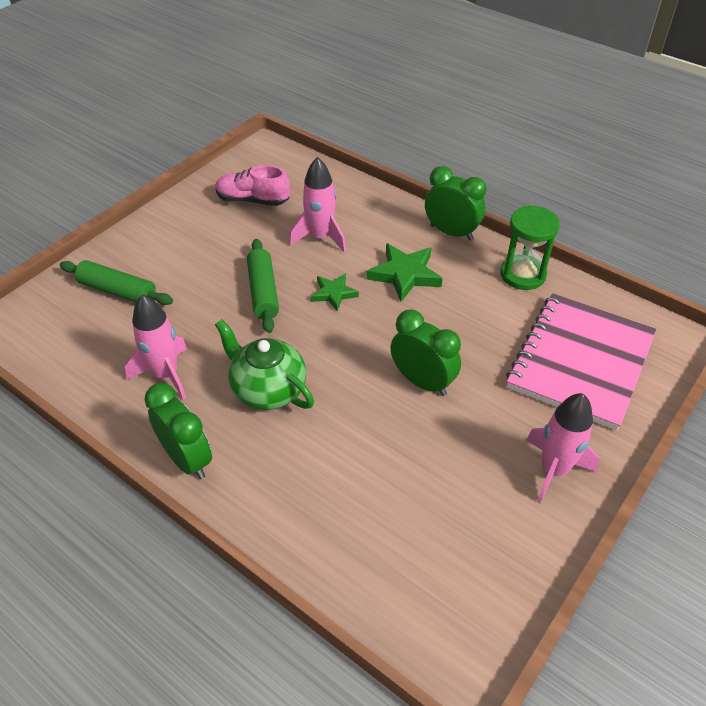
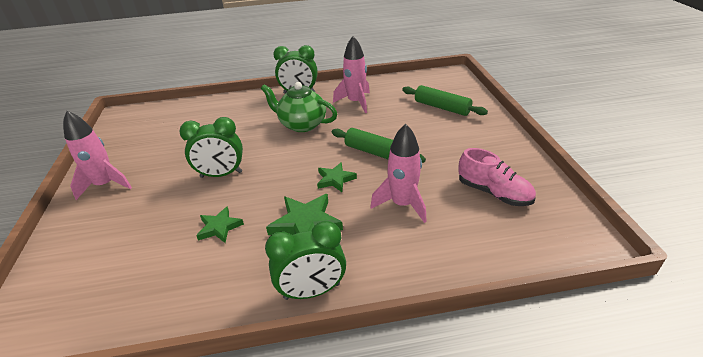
camera: 135 degrees right, 10 degrees down
(118, 291) = (442, 107): green rolling pin -> green rolling pin turned 60 degrees clockwise
(253, 200) = (493, 193): pink shoe -> pink shoe turned 75 degrees clockwise
(267, 389) = (301, 124): green teapot -> green teapot turned 150 degrees counterclockwise
(472, 321) = (219, 227): none -> green star
(522, 274) = (205, 298): green hourglass -> none
(580, 361) = (109, 255): pink notebook -> none

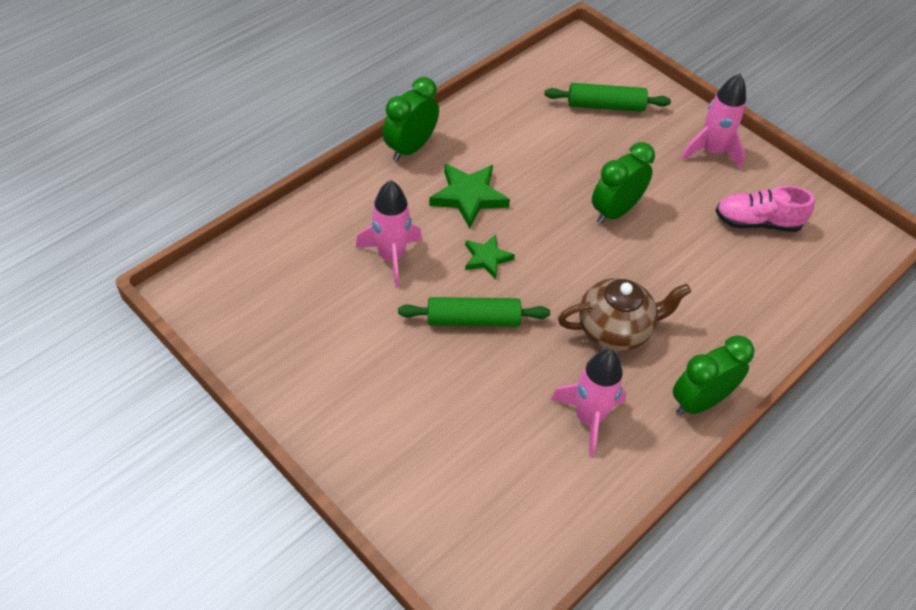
camera: 140 degrees right, 15 degrees up
(219, 227) = (542, 161): green star -> none
(301, 124) = (615, 329): green teapot -> brown teapot
(442, 107) = (445, 468): green rolling pin -> green rolling pin (605, 106)
(493, 193) = (300, 315): pink shoe -> pink shoe (757, 222)

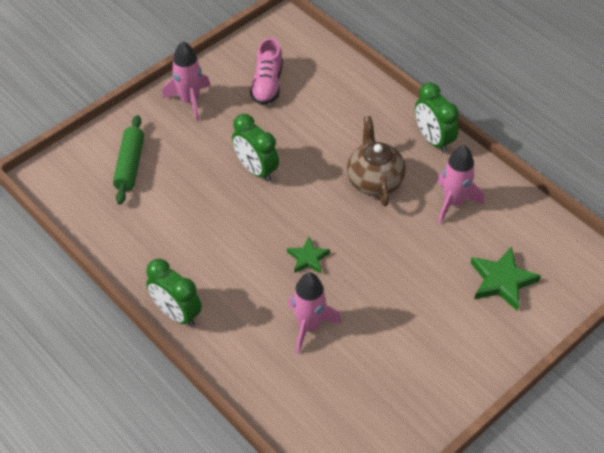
camera: 85 degrees left, 0 degrees up
(468, 197) = (239, 269): green star -> green star (502, 281)
(473, 320) = (371, 269): green rolling pin -> none

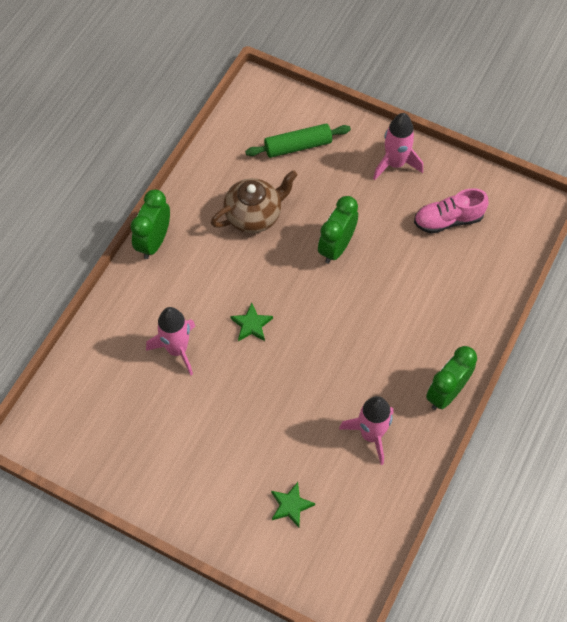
camera: 70 degrees right, 10 degrees up
(374, 180) = (368, 353): brown teapot -> brown teapot (254, 215)
(502, 281) = (291, 505): green star -> green star, size x0.62

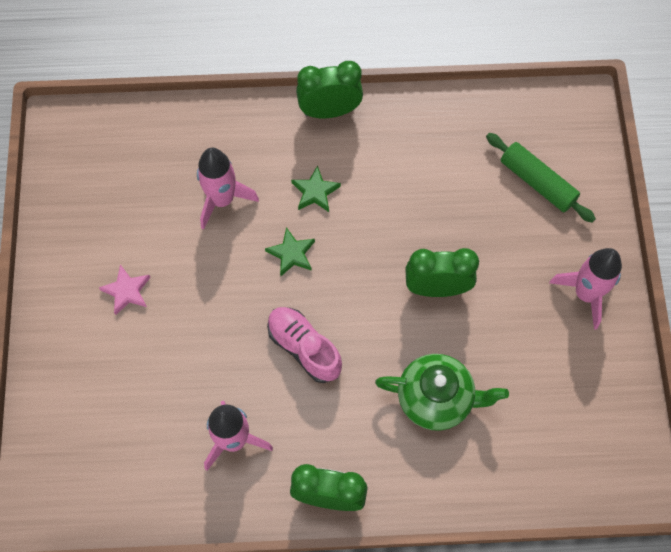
camera: 60 degrees right, 5 degrees up
(208, 452) = (127, 291): none -> pink star
(254, 215) = (422, 186): brown teapot -> none
(291, 505) = (111, 401): green star -> green star (315, 192)
(415, 290) = (436, 398): none -> green teapot
(448, 220) = (550, 389): pink shoe -> pink shoe (304, 348)

